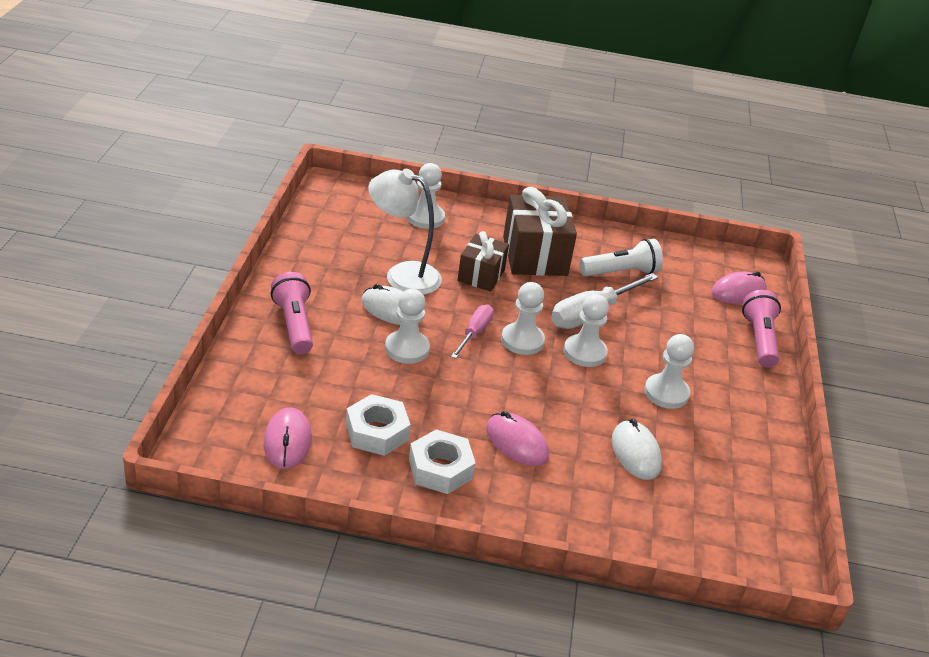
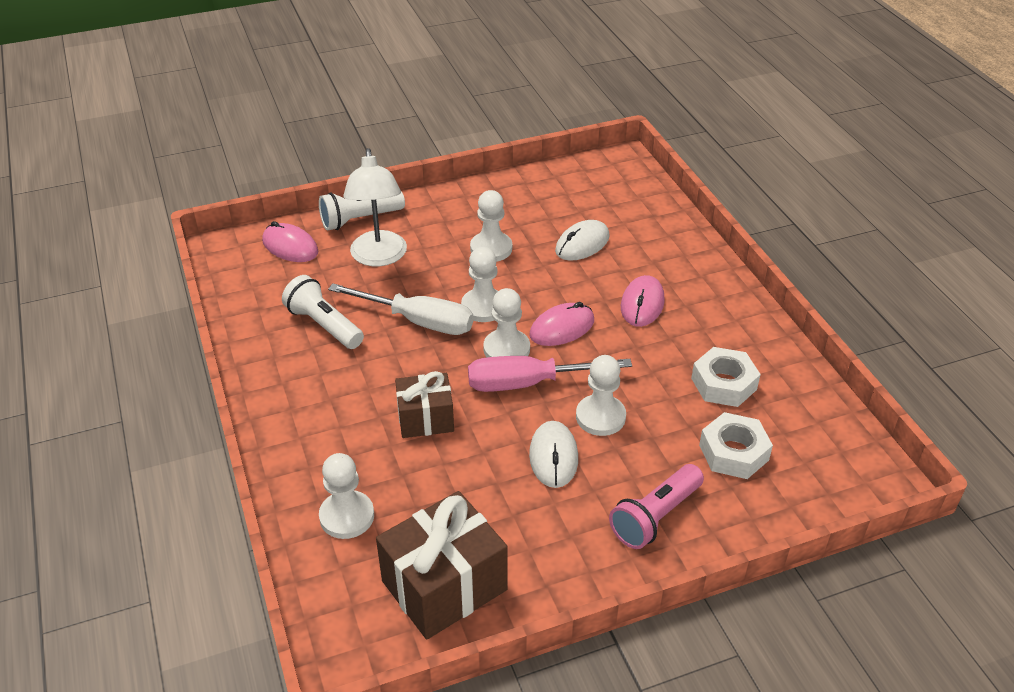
camera: 115 degrees left, 5 degrees up
(287, 441) = (798, 430): pink mouse -> pink mouse (562, 328)
(402, 275) = (484, 478): white lamp -> white lamp (379, 257)
(440, 469) = (718, 331): white nut -> white nut (733, 452)
(474, 333) = (528, 383): pink screwdriver -> pink screwdriver, size x1.66
(534, 256) = (348, 394): brown gift -> brown gift (444, 585)
(759, 339) = (359, 219): pink flashlight -> white flashlight

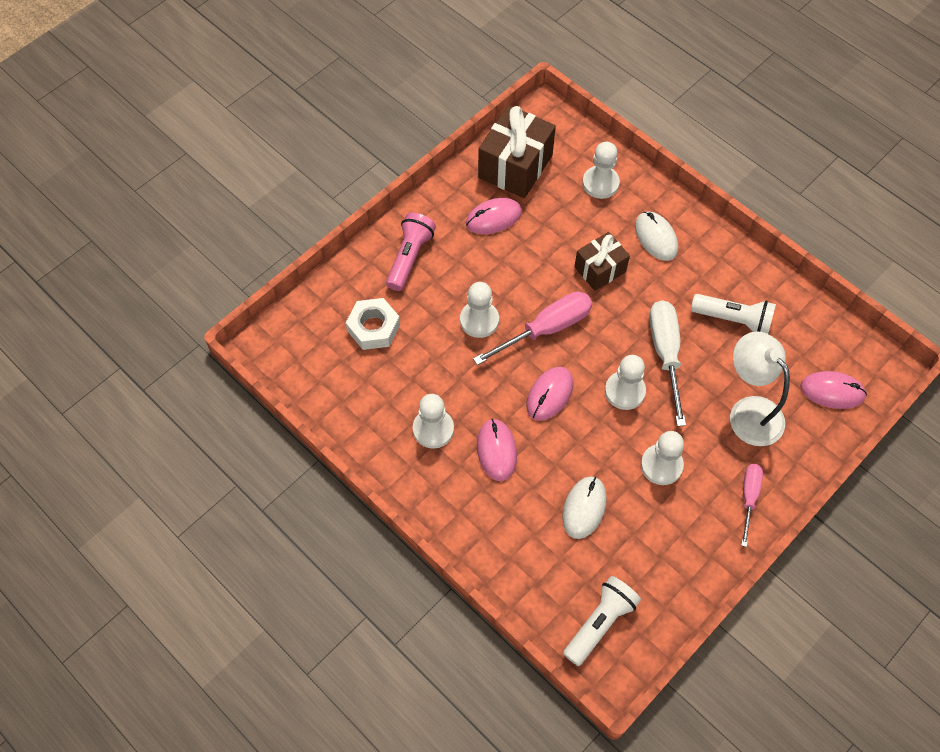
camera: 155 degrees right, 20 degrees up
(359, 219) = (802, 452): white flashlight -> white flashlight (600, 623)
(418, 321) = (665, 354): white screwdriver -> white screwdriver turned 90 degrees clockwise
(433, 209) = (748, 497): none -> pink screwdriver
(506, 349) = (580, 354): white pawn -> white pawn (433, 429)
(517, 525) = (493, 218): none -> pink mouse
(553, 457) = (496, 275): white mouse -> white mouse (656, 237)
(724, 384) = (399, 389): white nut -> none

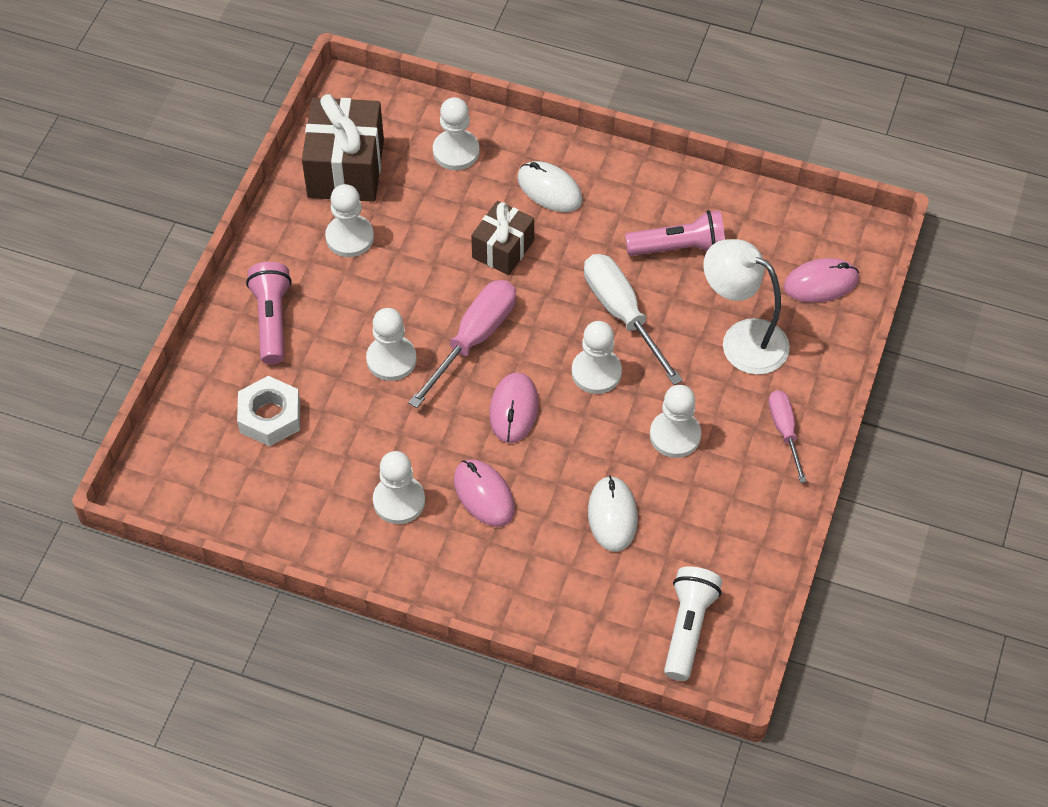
camera: 25 degrees left, 5 degrees down
(493, 218) = (349, 237): pink mouse -> white pawn
(733, 320) = (679, 248): white flashlight -> pink flashlight

